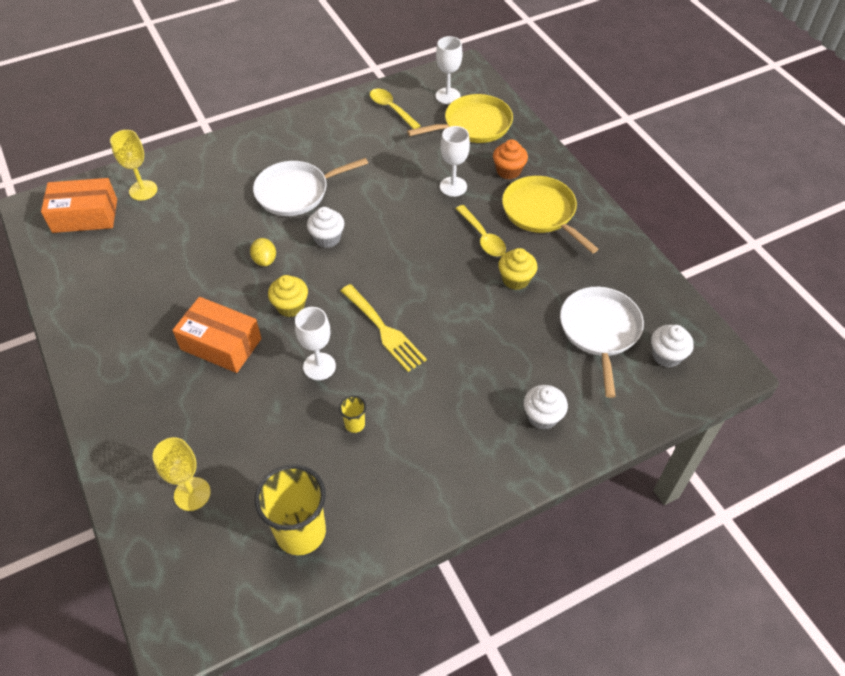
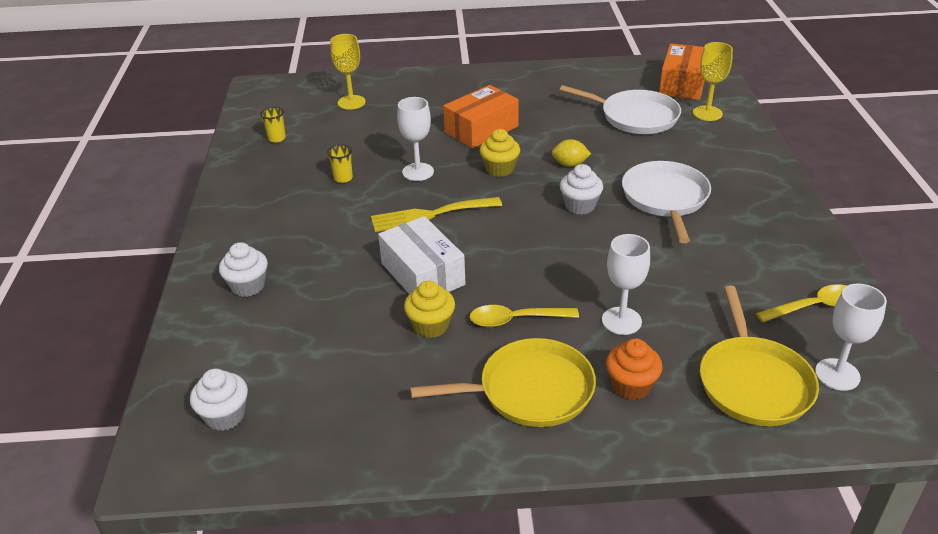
camera: 115 degrees right, 15 degrees down
(301, 532) = (277, 138): yellow cup -> yellow cup, size x0.44
(463, 306) = (422, 274): none -> white box
(600, 331) = (306, 370): white pan -> white pan (635, 117)

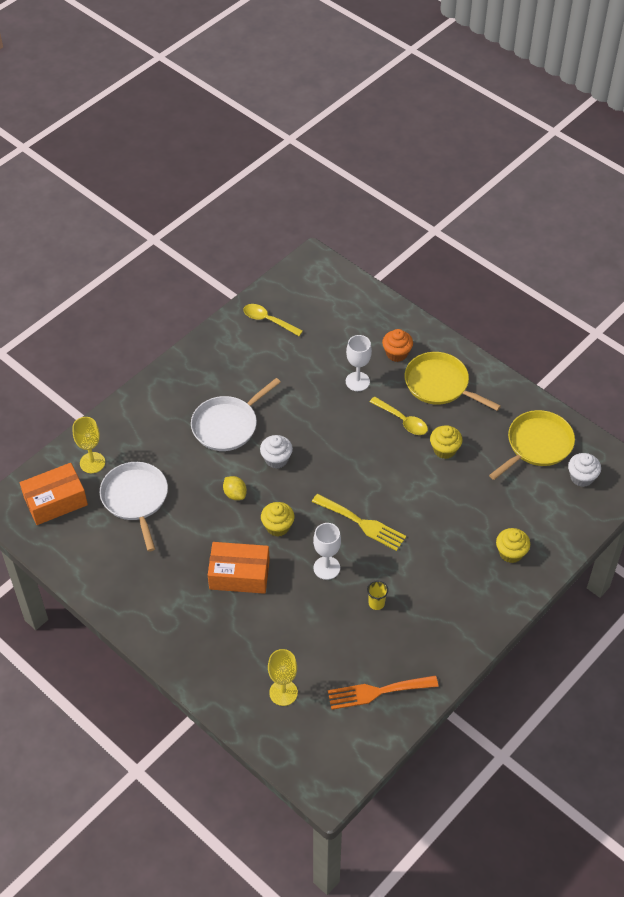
camera: 135 degrees left, 15 degrees up
(248, 286) = (511, 553): white cupcake -> yellow cupcake
(277, 138) = (377, 692): yellow cup -> orange fork
(422, 274) = (414, 484): white box -> none
(753, 382) = (347, 317): yellow pan -> yellow pan (537, 445)
(837, 374) = (311, 293): white goblet -> none

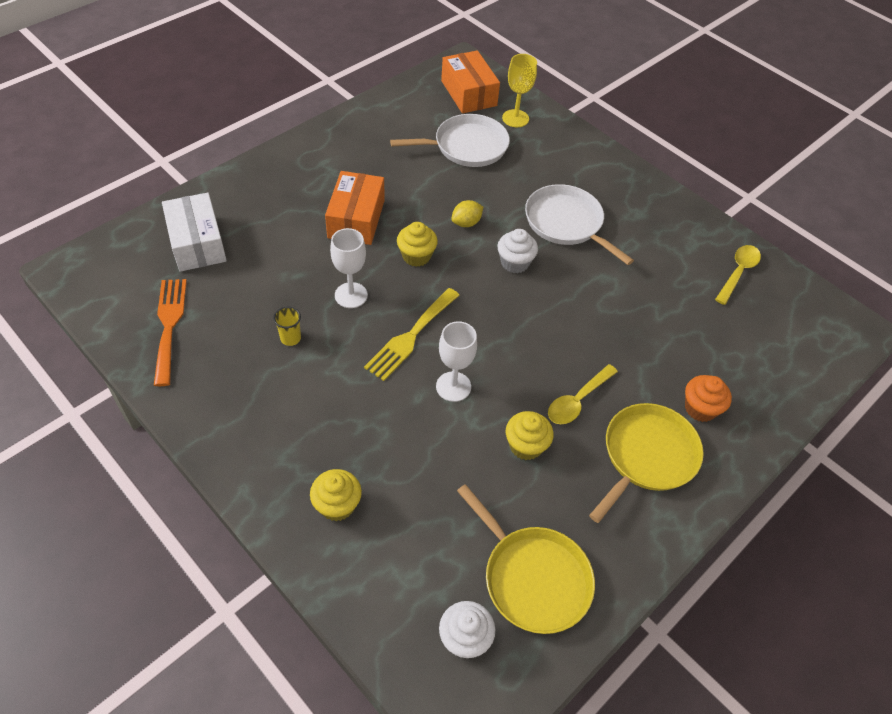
camera: 90 degrees right, 0 degrees up
(283, 692) = (197, 243): yellow goblet -> white box
(357, 381) = (644, 356): white goblet -> white goblet (453, 386)

